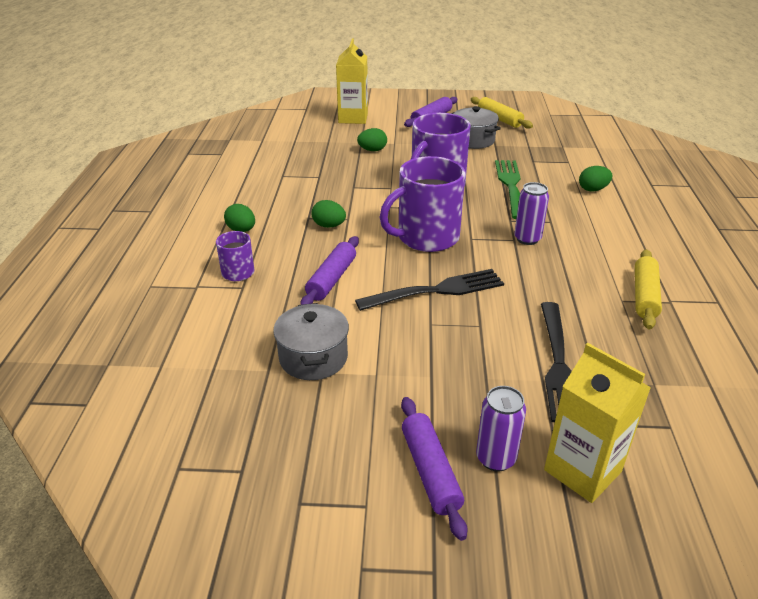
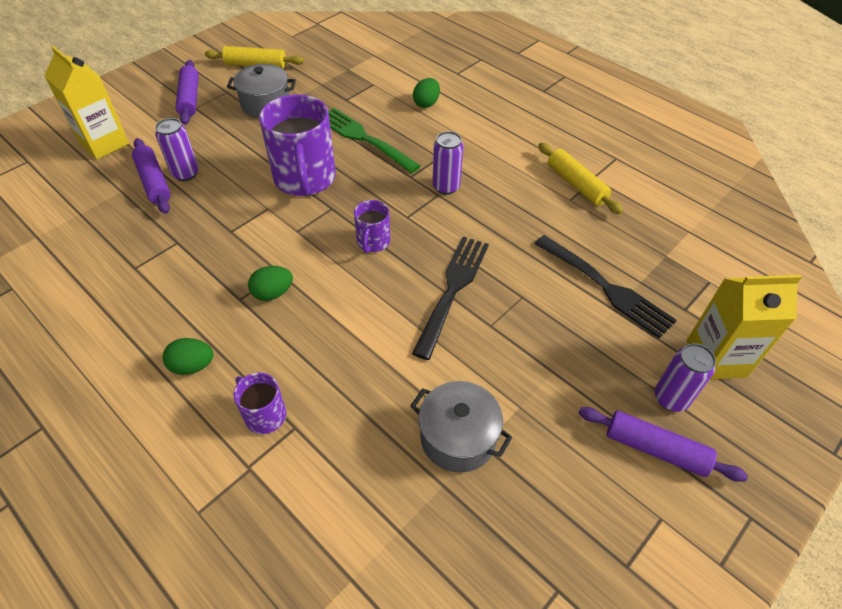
camera: 50 degrees left, 15 degrees up
(331, 279) = (359, 348): purple rolling pin -> purple rolling pin (154, 182)
(372, 150) = (186, 173): green egg -> purple can
(426, 237) = (373, 242): purple mug -> purple mug, size x0.50

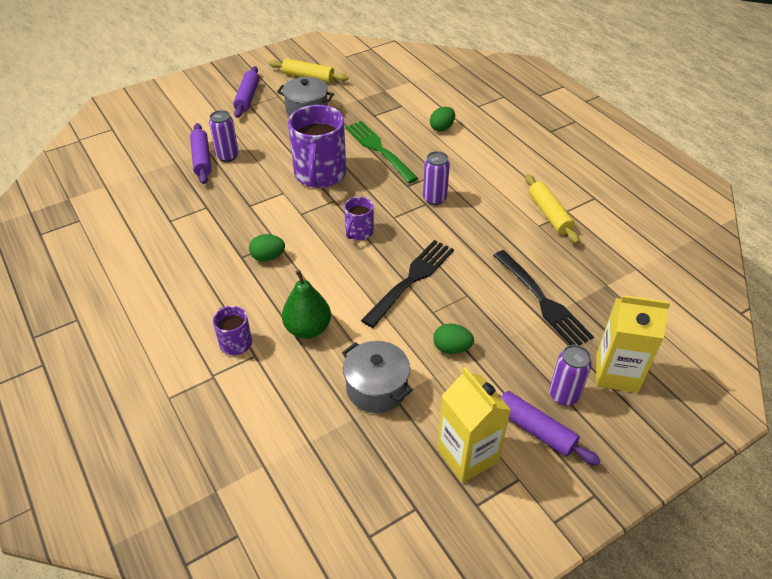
camera: 15 degrees right, 5 degrees down
(104, 143) = (172, 124): yellow carton -> yellow carton (467, 455)
(192, 366) = (193, 298): green egg -> green egg (451, 348)
(350, 377) = (308, 329): none -> green pear

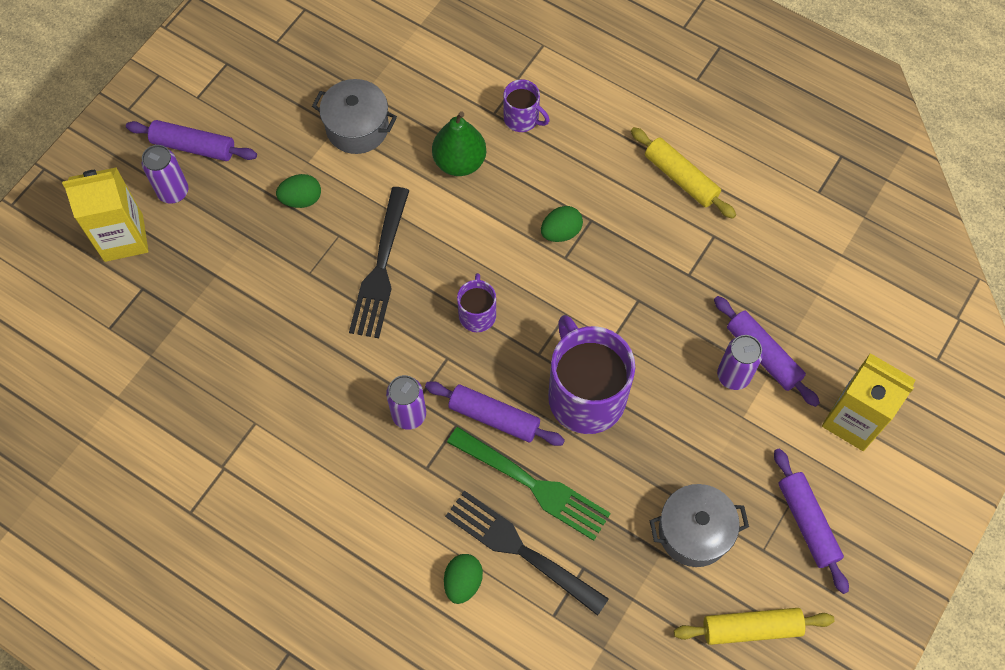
camera: 155 degrees right, 20 degrees up
(382, 182) = (494, 417): none -> purple rolling pin
(467, 455) = (248, 99): yellow carton -> yellow carton (853, 420)
(541, 300) = (222, 300): black fork -> black fork (521, 550)
(549, 214) = (246, 450): yellow rolling pin -> yellow rolling pin (681, 178)

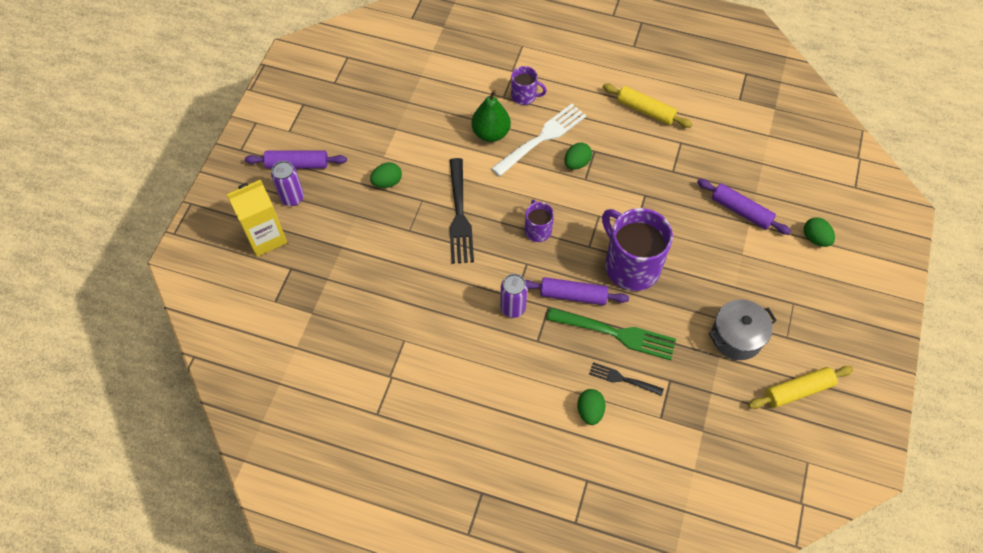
camera: 15 degrees left, 5 degrees down
(357, 128) = (411, 126): grey pot -> none
(521, 550) = (623, 379): black fork -> black fork, size x0.56
(525, 186) = (541, 139): none -> white fork
(733, 376) = (726, 229): purple can -> none
(807, 523) = (809, 312): purple rolling pin -> none
(853, 420) = (815, 238): yellow carton -> green egg

